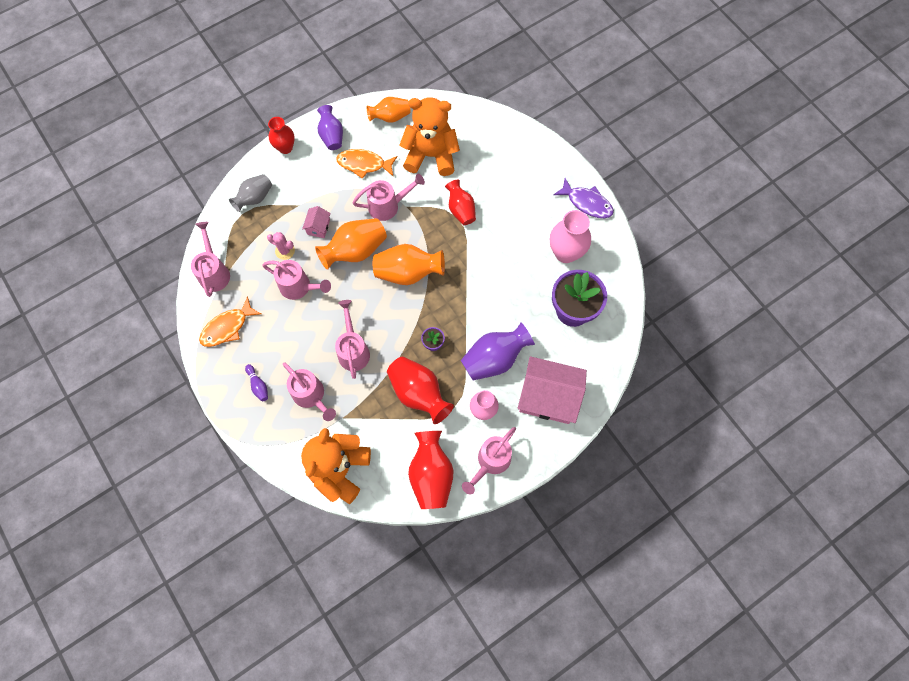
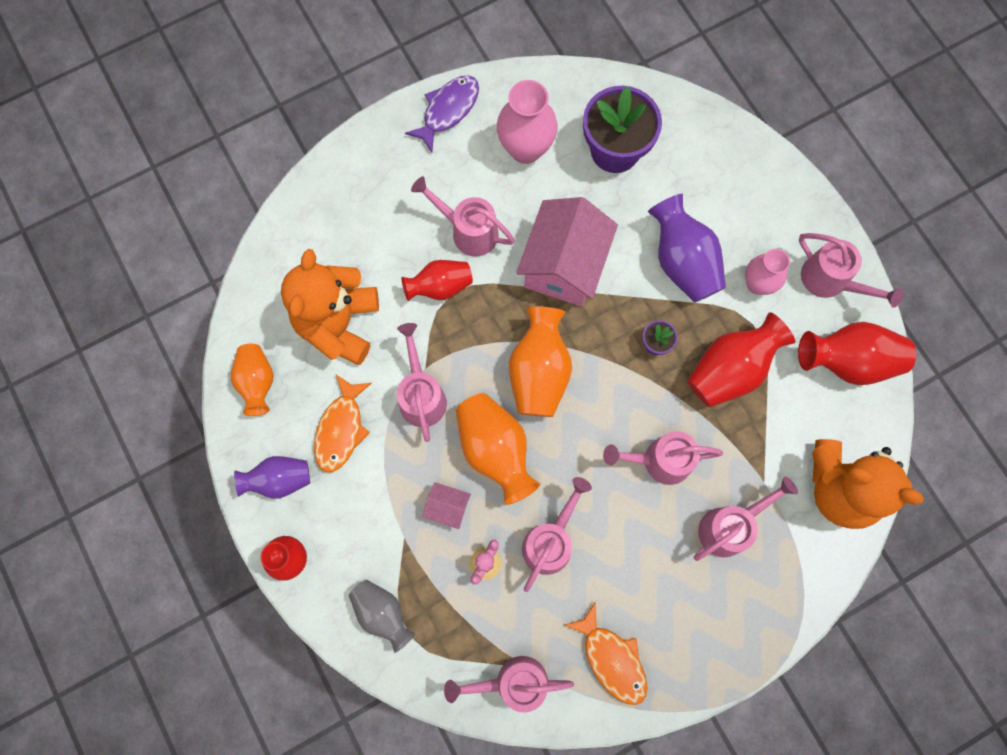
camera: 85 degrees left, 5 degrees up
(258, 385) = (710, 608): purple bowling pin -> none
(501, 223) = (468, 231): none -> pink watering can
(548, 397) = (741, 197): pink house -> pink house (564, 265)

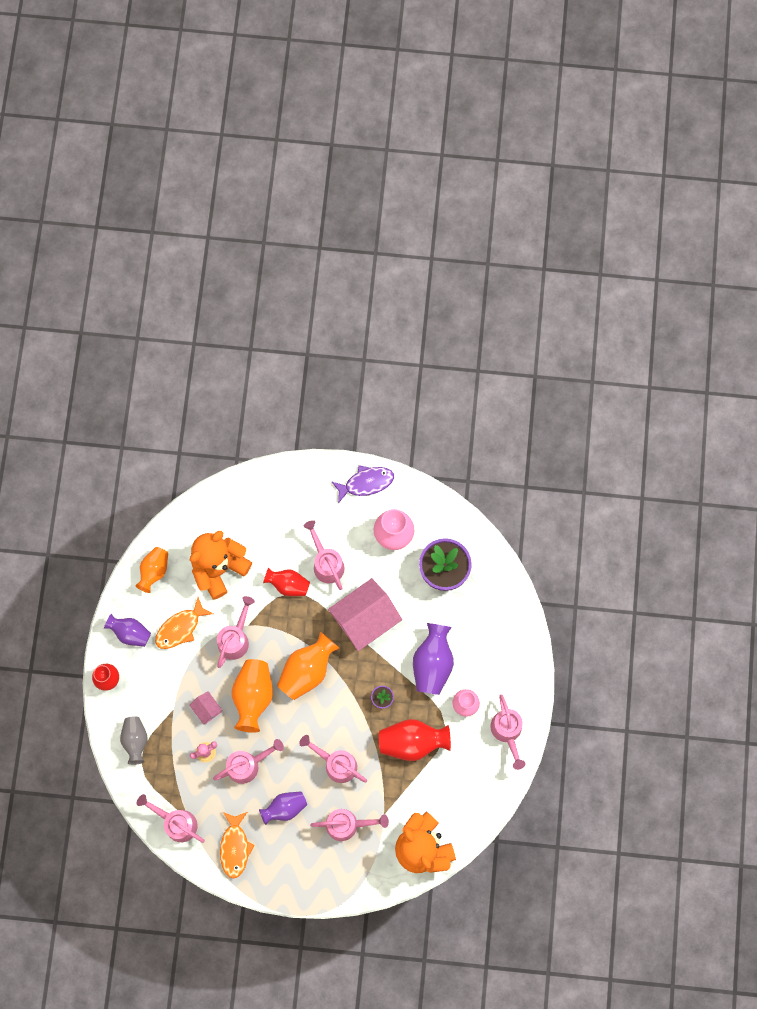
camera: 35 degrees right, 0 degrees up
(637, 562) = (285, 808): none -> purple vase
(848, 361) = (481, 783): red vase -> none

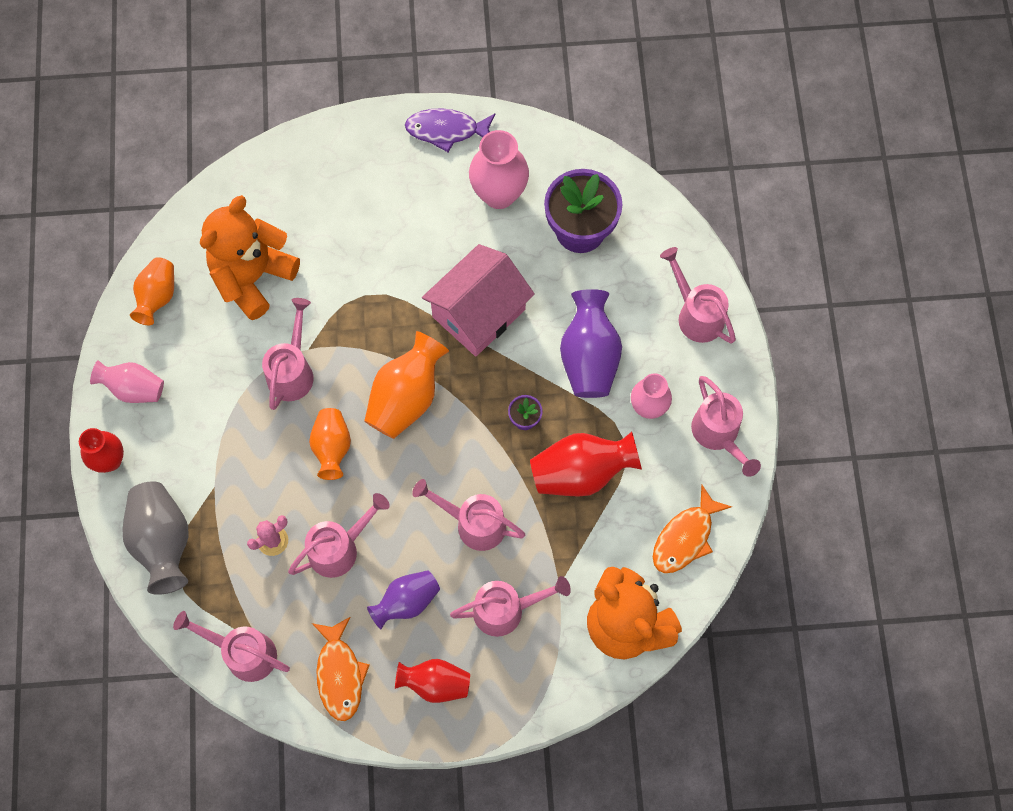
camera: 10 degrees left, 5 degrees down
(130, 633) = (134, 388): purple vase -> pink vase
(135, 740) = (163, 541): grey vase -> grey vase, size x1.53
(180, 628) = (208, 369): orange fish -> orange fish (685, 537)
(207, 709) = (265, 478): pink house -> none
(253, 696) = (332, 447): orange vase -> orange vase, size x0.66
(288, 584) = (358, 284): red vase -> red vase (435, 683)
(326, 563) = (409, 246): pink watering can -> pink watering can (696, 314)
(366, 483) = (446, 130): purple fish -> purple fish turned 150 degrees counterclockwise

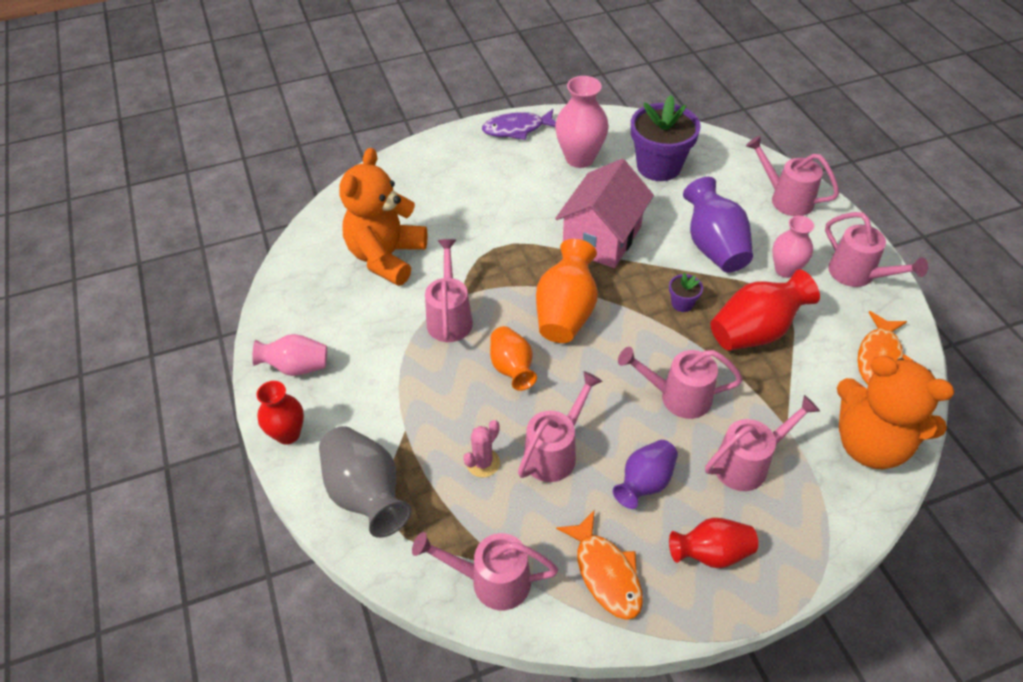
camera: 15 degrees left, 20 degrees down
(157, 297) = (300, 291): orange vase -> none

